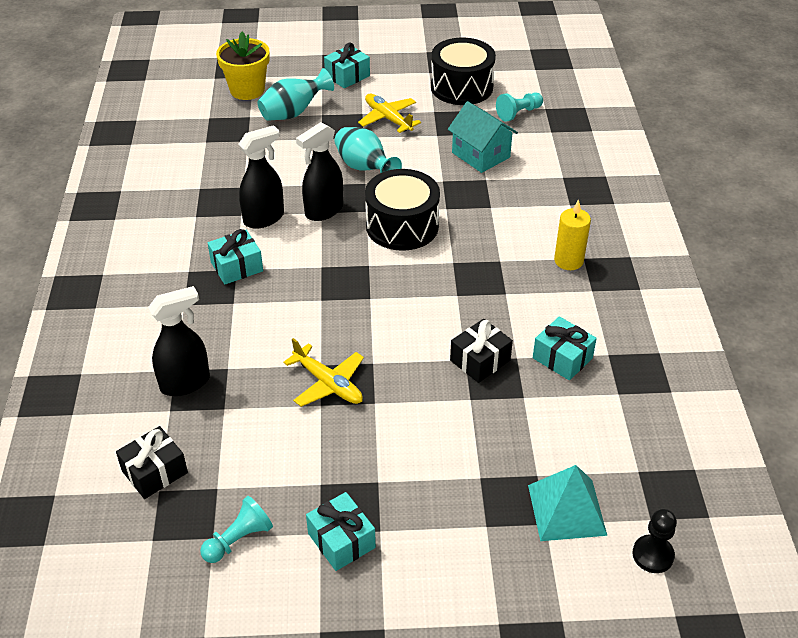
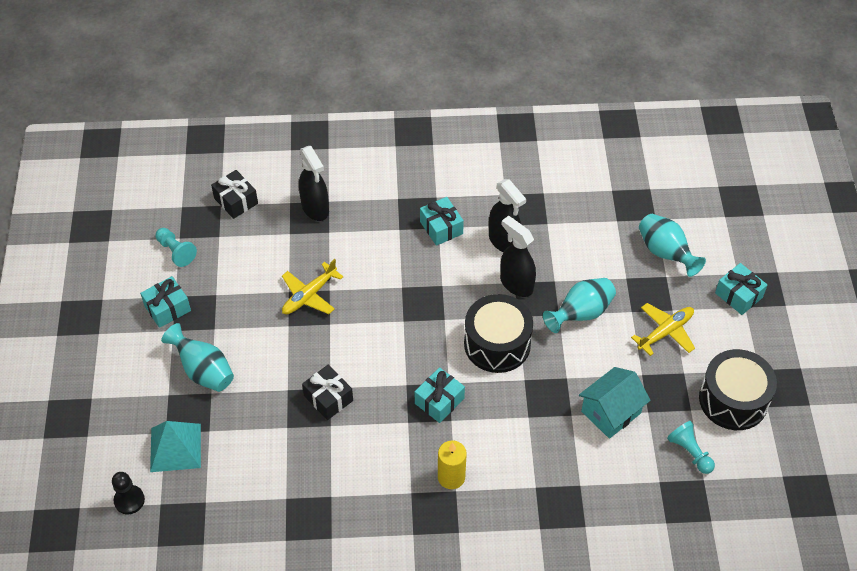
camera: 90 degrees right, 10 degrees up
(247, 90) = (700, 213): yellow flower pot -> none
(446, 488) = (203, 371): none -> turquoise vase
(562, 358) = (328, 460): turquoise gift -> turquoise gift (439, 401)

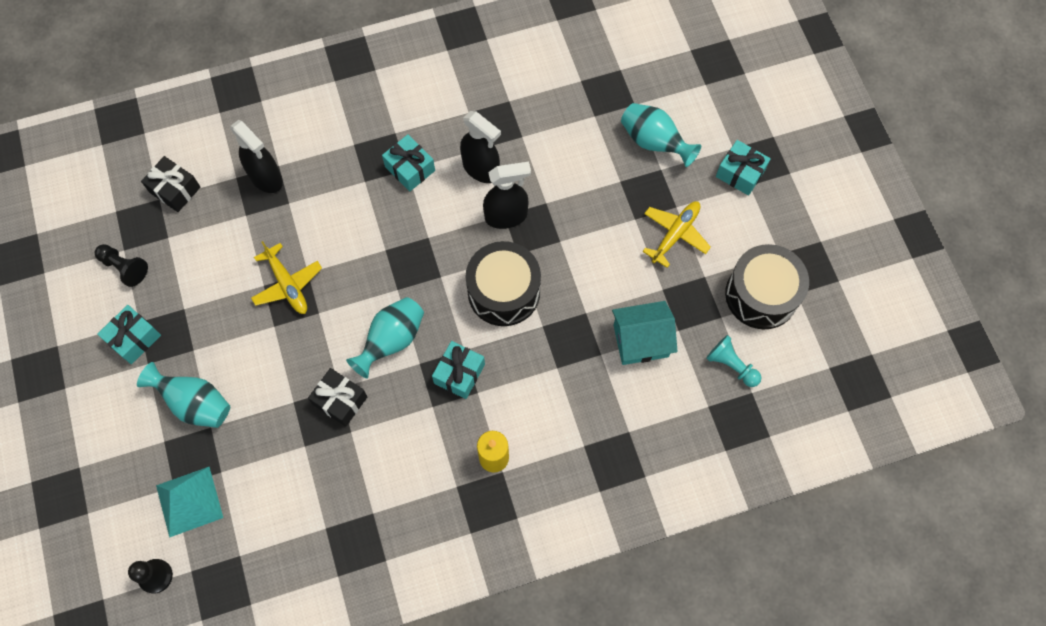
camera: 15 degrees left, 15 degrees up
(176, 251) = (124, 268): turquoise pawn -> black pawn
(309, 295) = (287, 284): yellow plane -> yellow plane turned 60 degrees counterclockwise
(516, 284) = (506, 216): black spray bottle -> black spray bottle turned 135 degrees clockwise
(581, 313) = (583, 234): turquoise vase -> turquoise vase (392, 340)
(611, 412) = (641, 341): turquoise house -> turquoise house turned 45 degrees clockwise

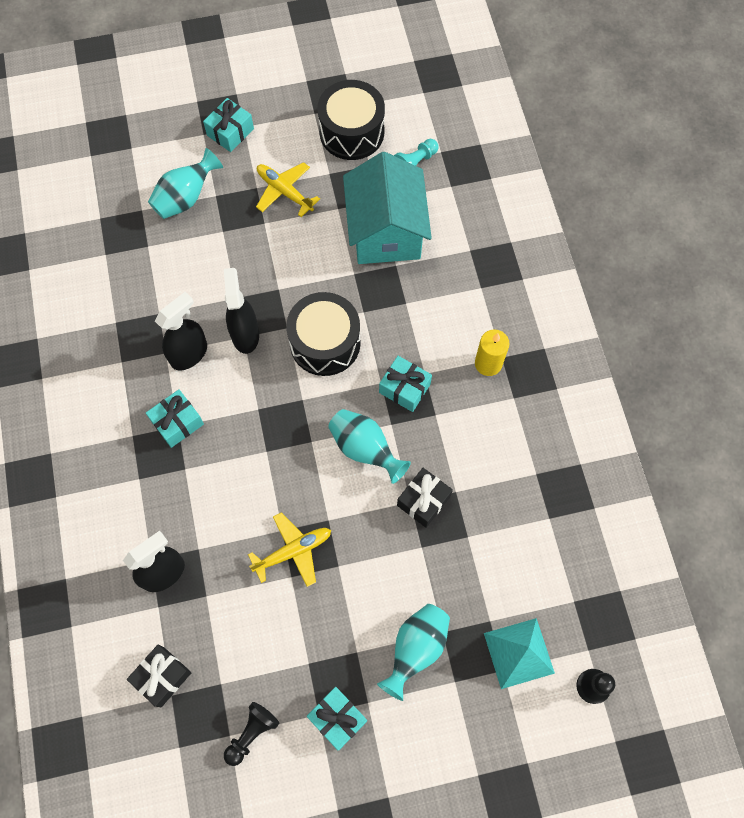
camera: 85 degrees left, 0 degrees up
(641, 341) = (386, 231): turquoise house -> turquoise house, size x1.57

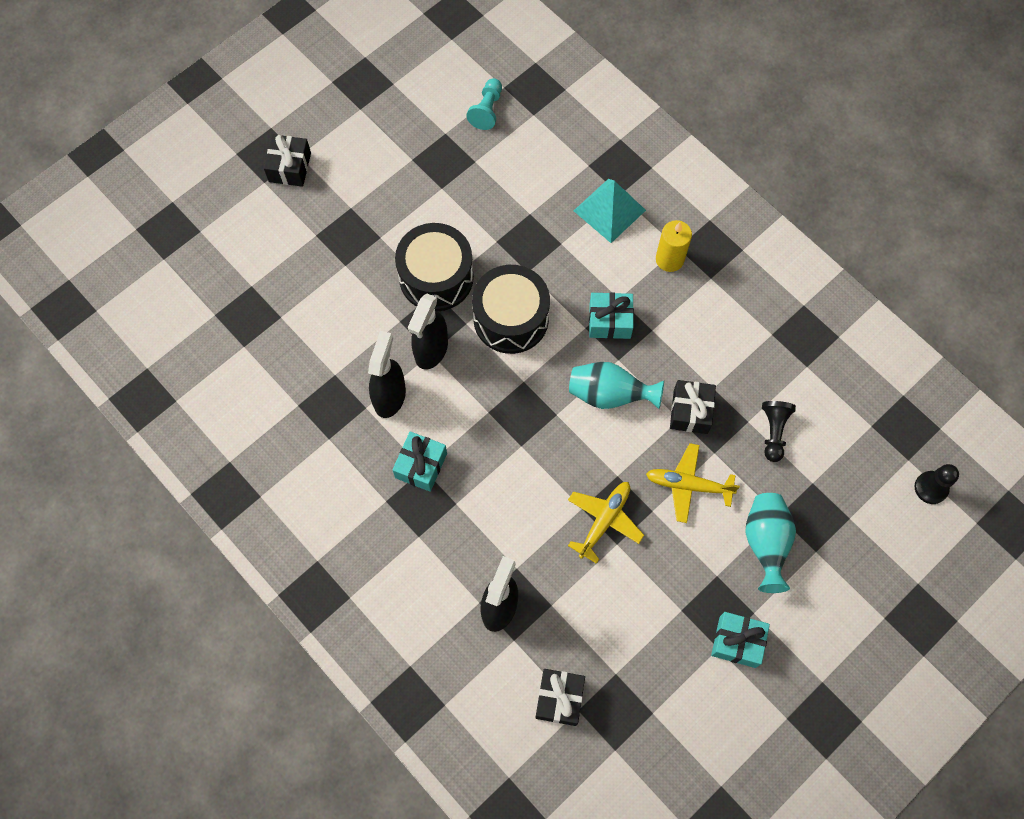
camera: 30 degrees left, 0 degrees up
(186, 198) = (288, 252): turquoise vase -> none
(230, 132) = (290, 167): turquoise gift -> black gift
(245, 334) = (431, 350): black spray bottle -> black spray bottle turned 120 degrees counterclockwise
(251, 733) = (671, 699): black pawn -> black pawn (773, 432)
(284, 192) = (380, 198): yellow plane -> yellow plane (688, 485)
(352, 132) = (408, 109): black drum -> black drum (436, 277)
(386, 231) = (500, 187): turquoise house -> none
(518, 653) = (853, 496): turquoise pyramid -> turquoise pyramid (609, 210)

